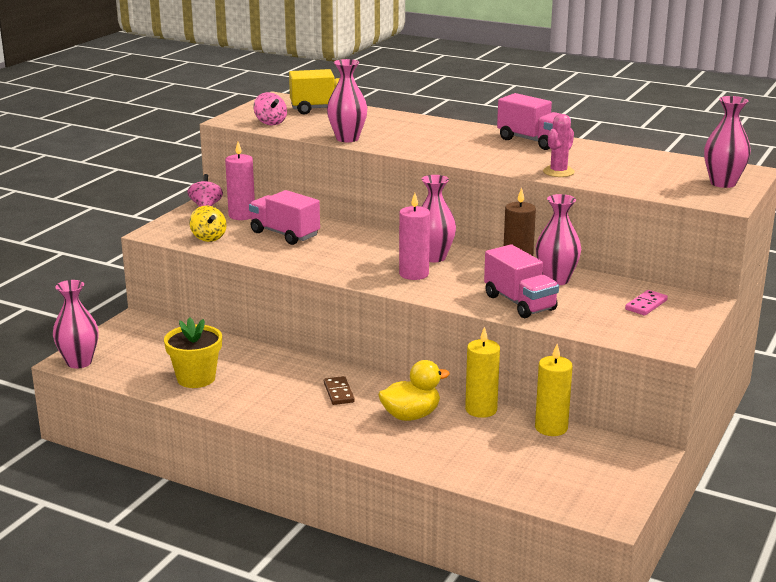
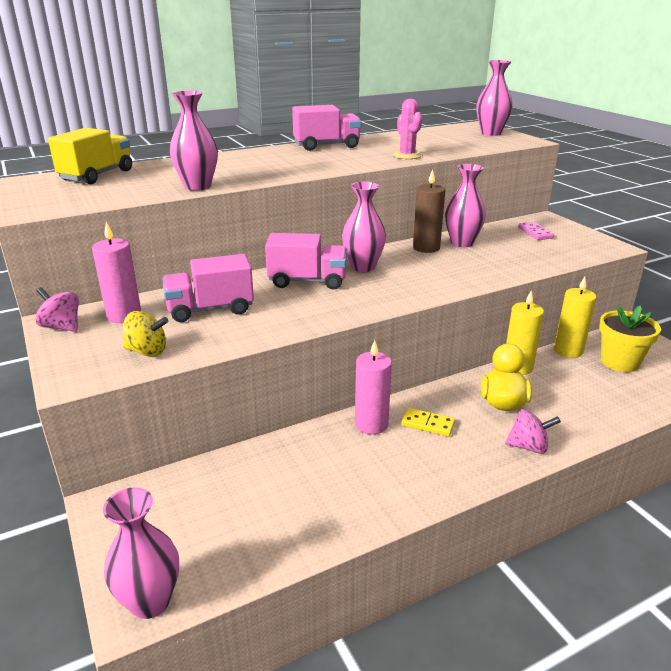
camera: 55 degrees left, 5 degrees up
(196, 378) = (307, 507): yellow flower pot -> yellow flower pot (619, 362)
(270, 123) = (80, 199): pink spinning top -> pink spinning top (528, 446)
(339, 392) = (428, 424): brown domino -> yellow domino
(414, 274) = (387, 284): pink candle -> pink candle (371, 424)
(519, 303) = (491, 266): pink truck -> pink truck (307, 281)

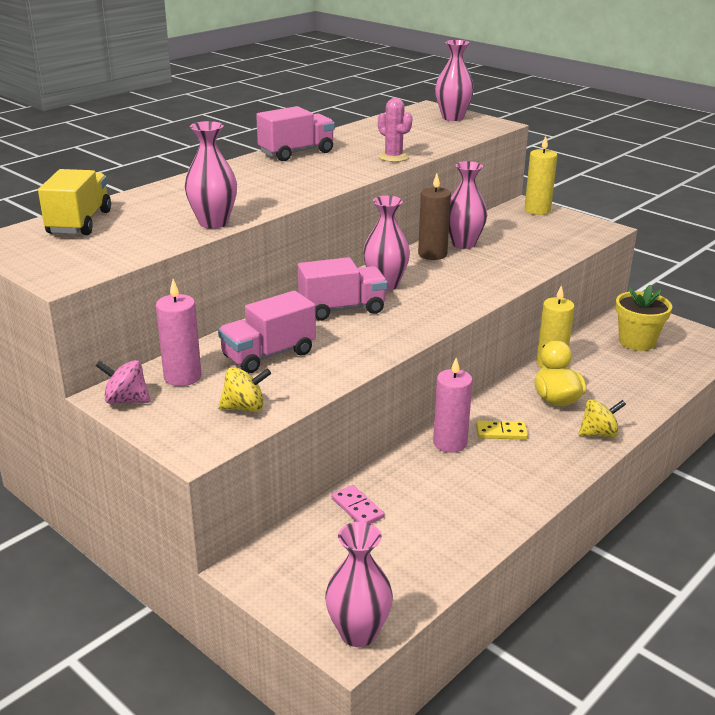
camera: 20 degrees left, 0 degrees up
(528, 446) = (599, 434): pink spinning top -> yellow spinning top
(535, 233) = (526, 222): pink domino -> pink domino (357, 508)
(568, 351) = (587, 339): yellow candle -> yellow candle (537, 210)

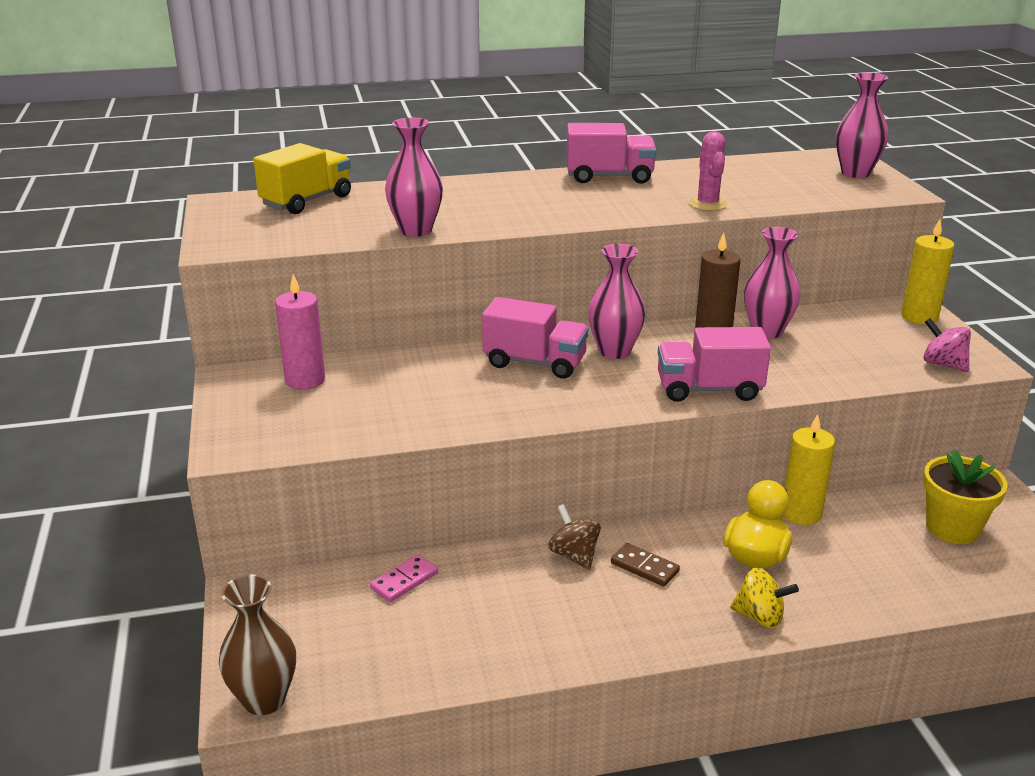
camera: 35 degrees right, 0 degrees up
(126, 400) = (235, 385): pink spinning top -> pink spinning top (943, 364)
(244, 408) = (316, 428): yellow spinning top -> none
(268, 355) = (404, 386): pink truck -> pink truck (709, 389)
(357, 508) = (404, 581): pink domino -> pink domino turned 45 degrees clockwise
(358, 633) = (264, 699): pink vase -> brown vase
(450, 443) = (574, 555): pink candle -> brown spinning top
(501, 432) = (644, 567): yellow domino -> brown domino

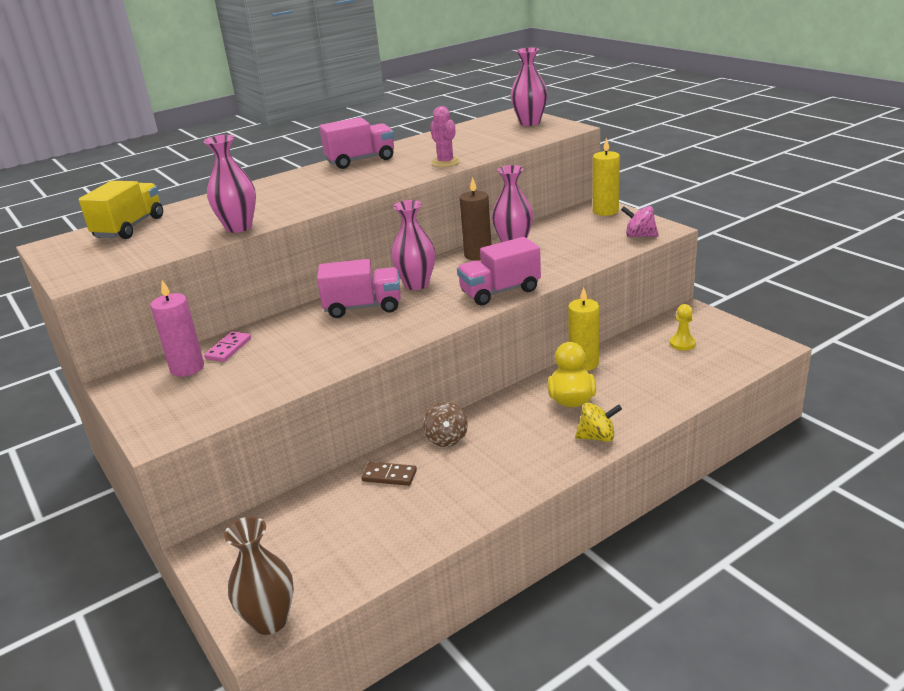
camera: 20 degrees left, 0 degrees up
(404, 581) = (330, 498): pink domino -> pink domino (228, 349)
(574, 555) = (446, 439): brown spinning top -> brown spinning top turned 135 degrees counterclockwise
(644, 567) = (501, 431): brown domino -> brown domino (389, 476)
(952, 528) = (682, 344): yellow flower pot -> yellow pawn

